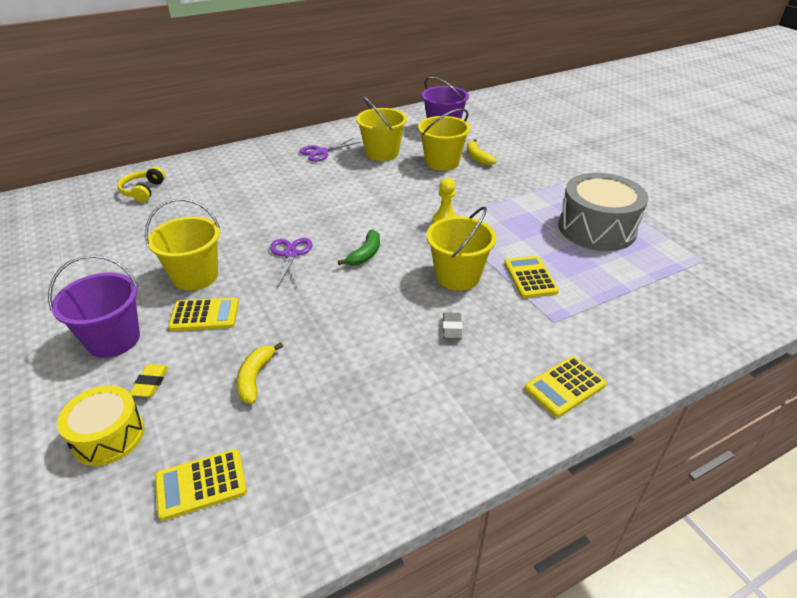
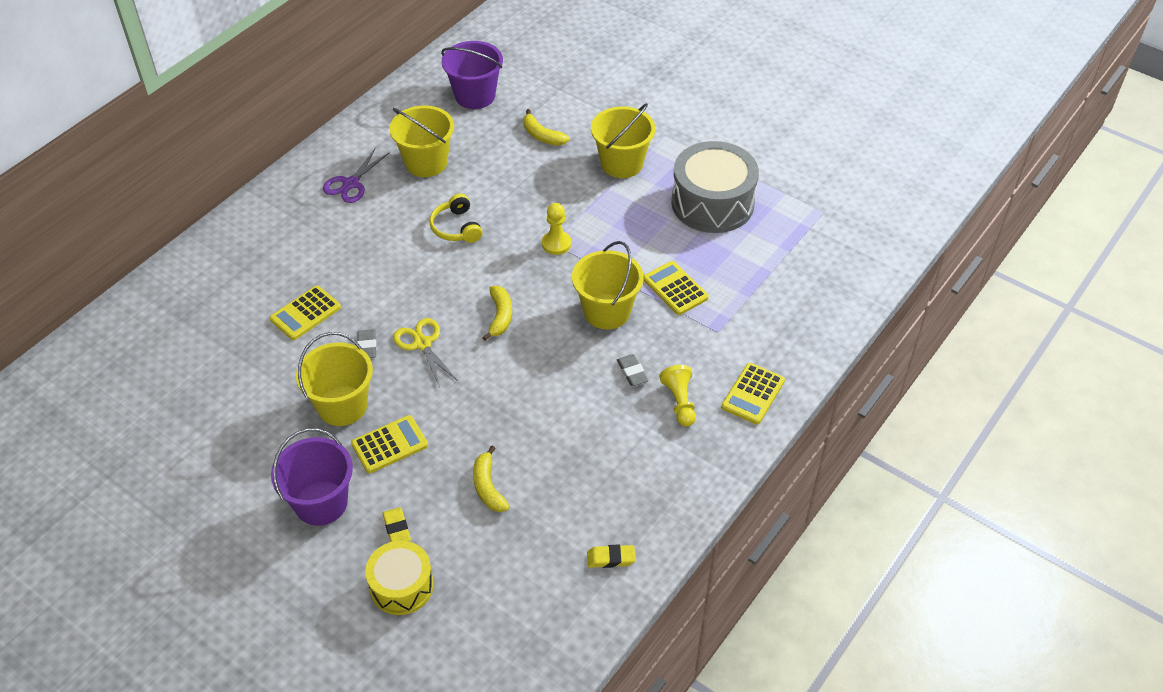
camera: 25 degrees left, 10 degrees up
(143, 191) = (177, 316): yellow headphones -> yellow headphones (456, 227)
(201, 484) = (513, 589): yellow calculator -> yellow calculator (305, 313)
(248, 244) = (367, 346): none -> grey eraser
(290, 254) = (422, 343): purple scissors -> yellow scissors
(319, 495) = (611, 558): none -> yellow eraser
(365, 254) = (500, 316): green banana -> yellow banana
(442, 162) = (505, 156): yellow bucket -> yellow bucket (621, 163)
(483, 368) = (679, 402): none -> yellow pawn

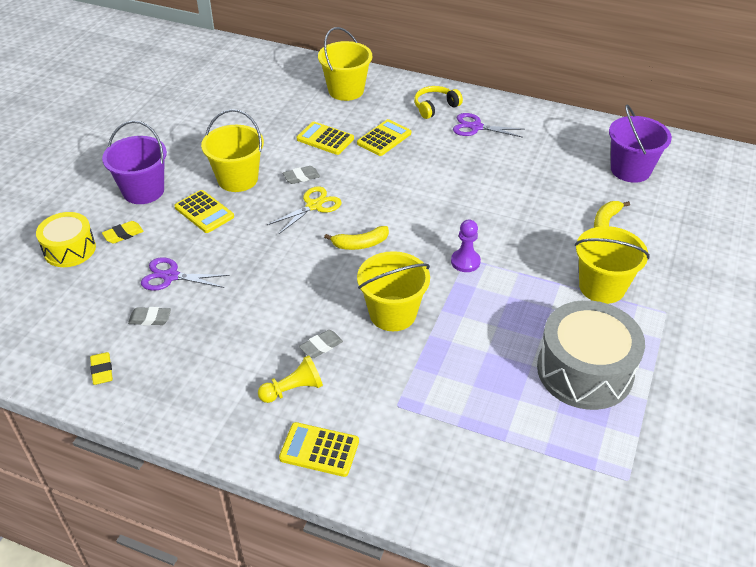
camera: 75 degrees right, 5 degrees down
(426, 162) = (525, 161): yellow bucket -> yellow bucket (346, 90)
(456, 227) = (455, 195): yellow headphones -> yellow headphones (435, 107)
(488, 487) = (170, 276): yellow banana -> purple scissors
(548, 510) = (150, 319): none -> grey eraser
(556, 244) = (465, 262): yellow pawn -> purple pawn
(675, 288) = (444, 360): yellow calculator -> yellow calculator (384, 138)

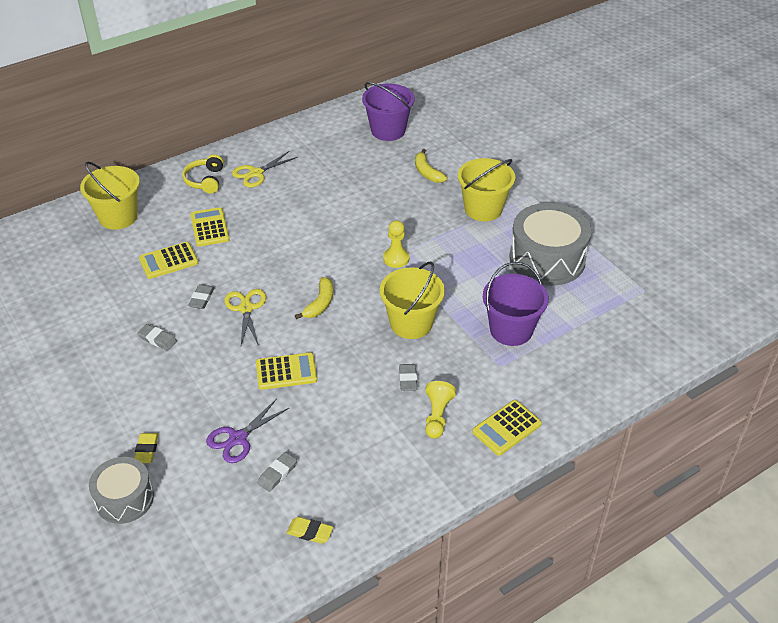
camera: 55 degrees left, 0 degrees up
(70, 249) = (124, 499): yellow drum -> grey drum
(143, 191) = (99, 411): purple bucket -> purple bucket (511, 330)
(204, 212) = (177, 381): yellow calculator -> yellow calculator (286, 372)
(237, 179) = (157, 339): yellow bucket -> grey eraser
(465, 262) = (396, 258): purple pawn -> yellow pawn
(475, 127) = (256, 173): purple scissors -> yellow scissors

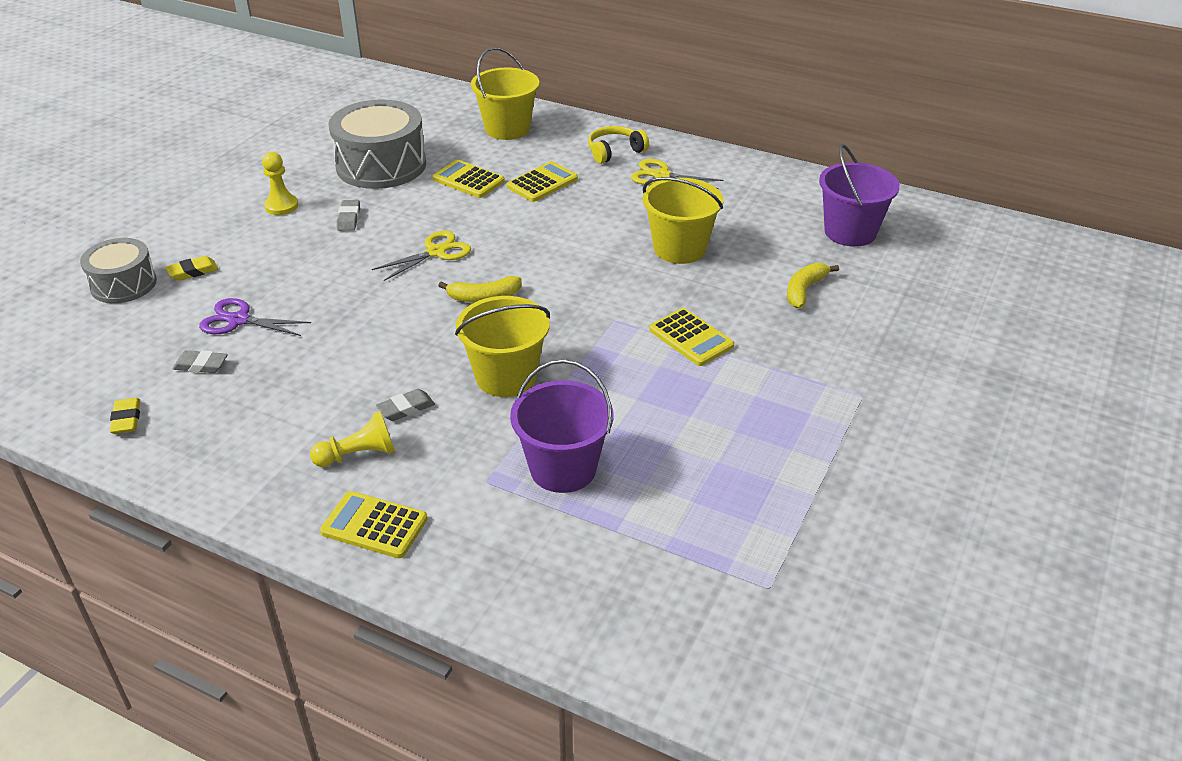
camera: 60 degrees right, 5 degrees down
(201, 299) = (428, 220): grey eraser -> none
(286, 372) = (357, 314): yellow calculator -> yellow calculator (691, 338)
(396, 258) = (613, 324): yellow pawn -> yellow pawn (281, 206)
(483, 209) = (783, 362): yellow bucket -> yellow bucket (679, 248)
(547, 259) = (739, 456): grey drum -> grey drum (381, 165)

